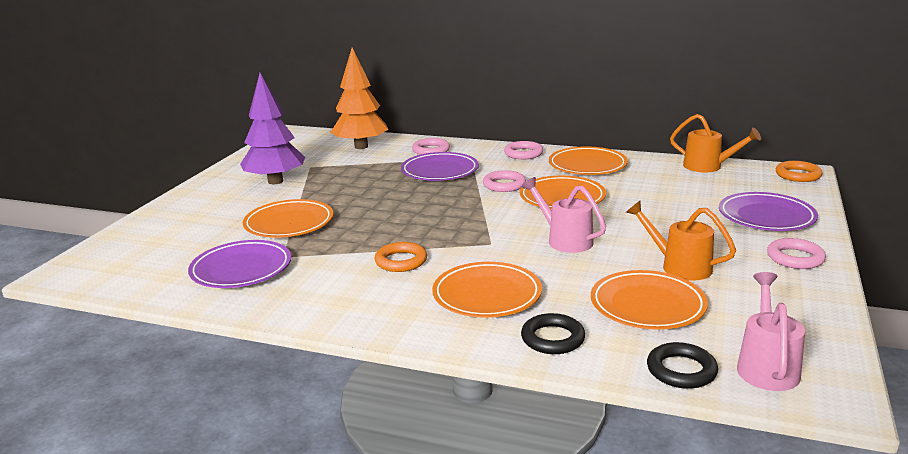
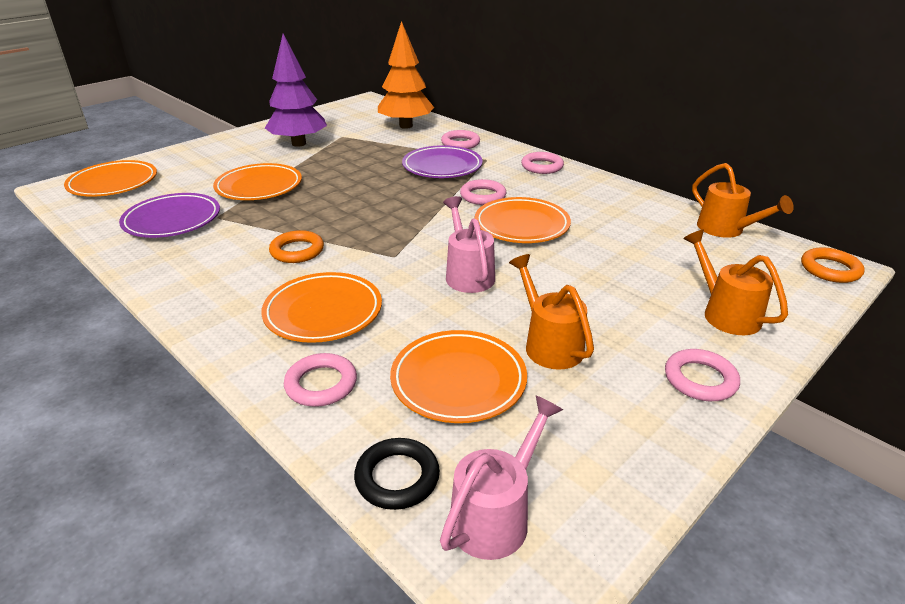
camera: 25 degrees right, 10 degrees up
(552, 338) = (321, 384): black ring -> pink ring
(587, 165) = (590, 195): orange plate -> orange plate (113, 183)
(766, 217) = (725, 313): purple plate -> orange watering can

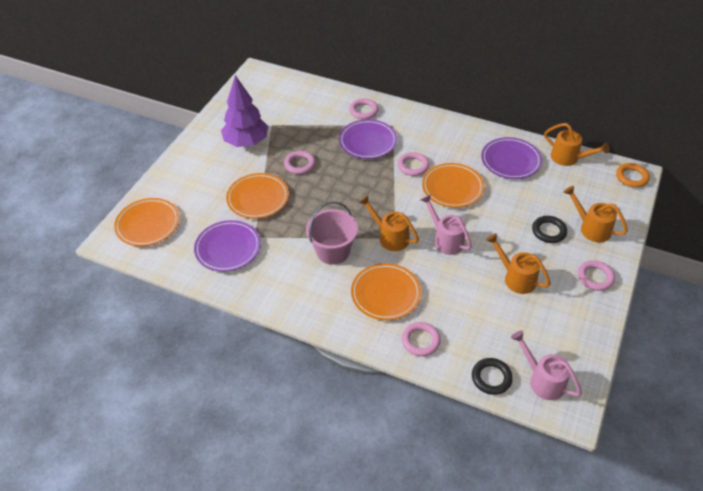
camera: 20 degrees left, 15 degrees up
(297, 251) = (333, 251): orange ring -> pink bucket
(389, 254) = (390, 237): none -> orange watering can
(406, 126) = (310, 99): orange tree -> none
(458, 380) = (485, 316): orange plate -> none
(496, 514) = (542, 380): pink watering can -> pink watering can turned 60 degrees counterclockwise
(542, 166) = (433, 124): pink ring -> pink ring (299, 164)
(629, 216) = (510, 161): none -> purple plate
(645, 301) = (549, 231): none -> black ring

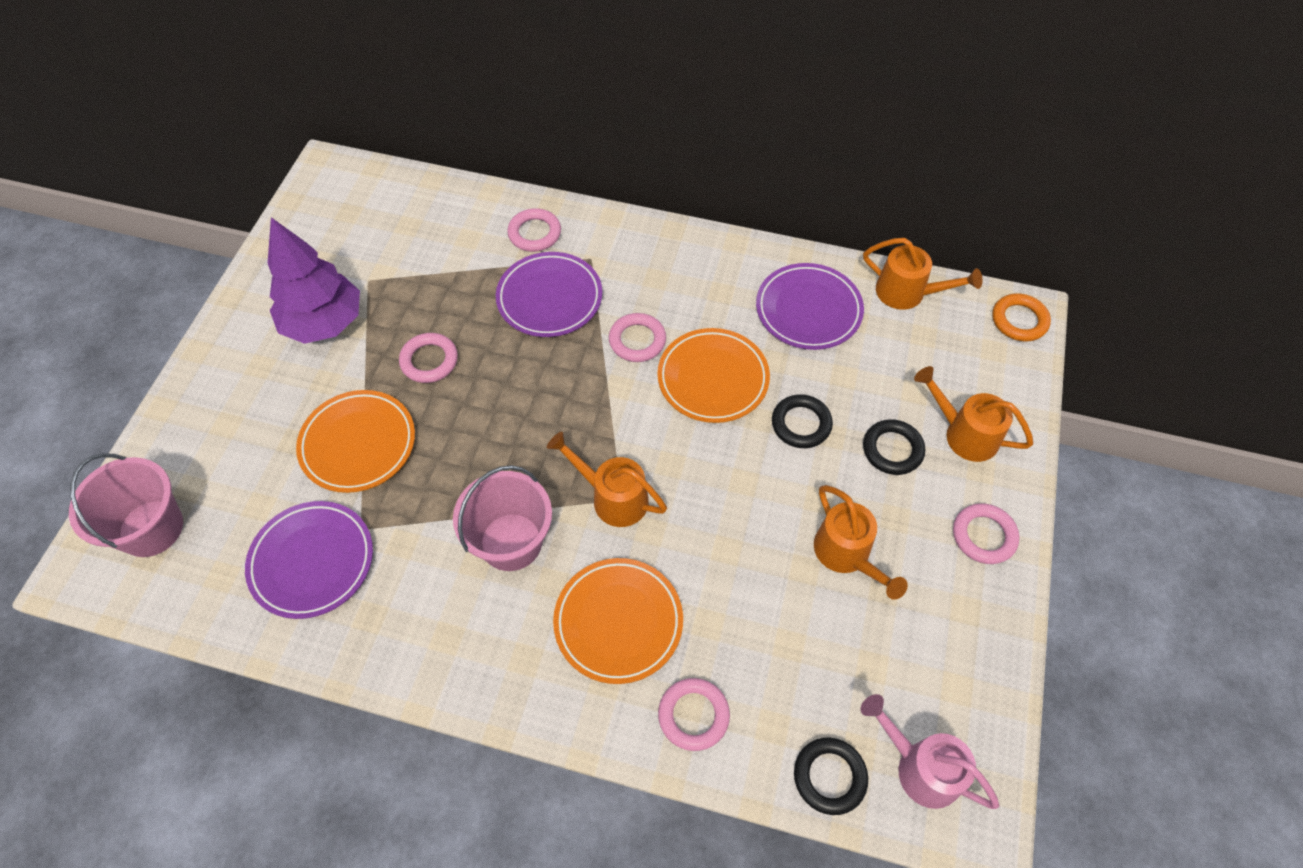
camera: 10 degrees left, 10 degrees up
(148, 224) = (151, 528): orange plate -> pink bucket
(445, 239) = (713, 490): pink watering can -> none
(499, 214) = (801, 424): none -> black ring
(515, 278) = (847, 555): orange watering can -> orange watering can turned 150 degrees counterclockwise

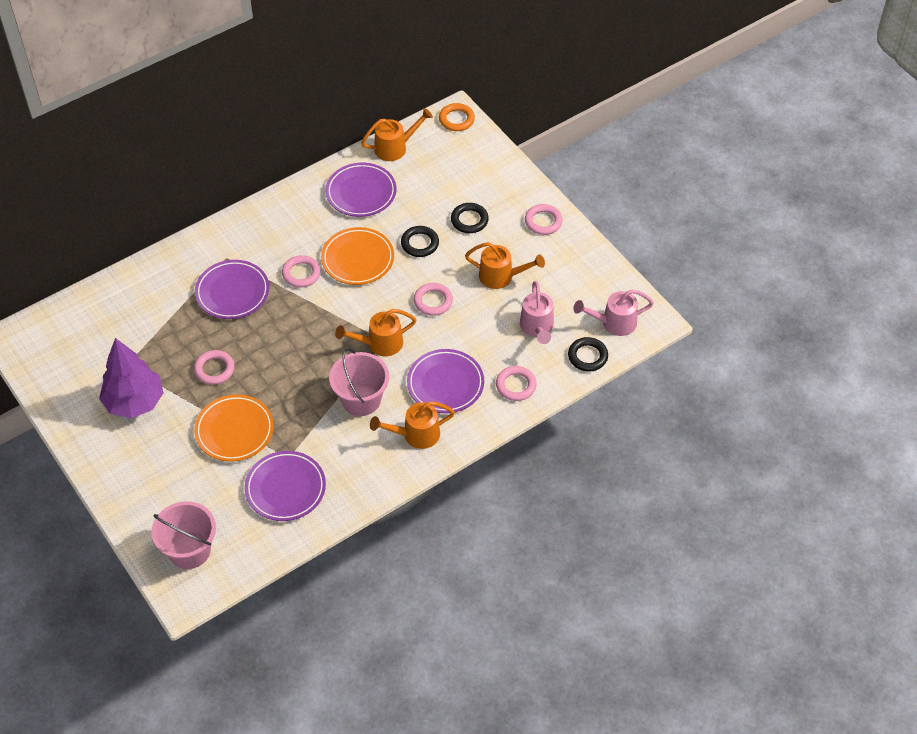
camera: 50 degrees left, 5 degrees down
(534, 233) = (180, 271): pink ring -> pink ring (433, 301)
(618, 622) = (445, 384): orange plate -> purple plate
(811, 667) = (537, 328): none -> pink watering can
(964, 433) = (489, 188): orange watering can -> orange watering can (415, 435)

